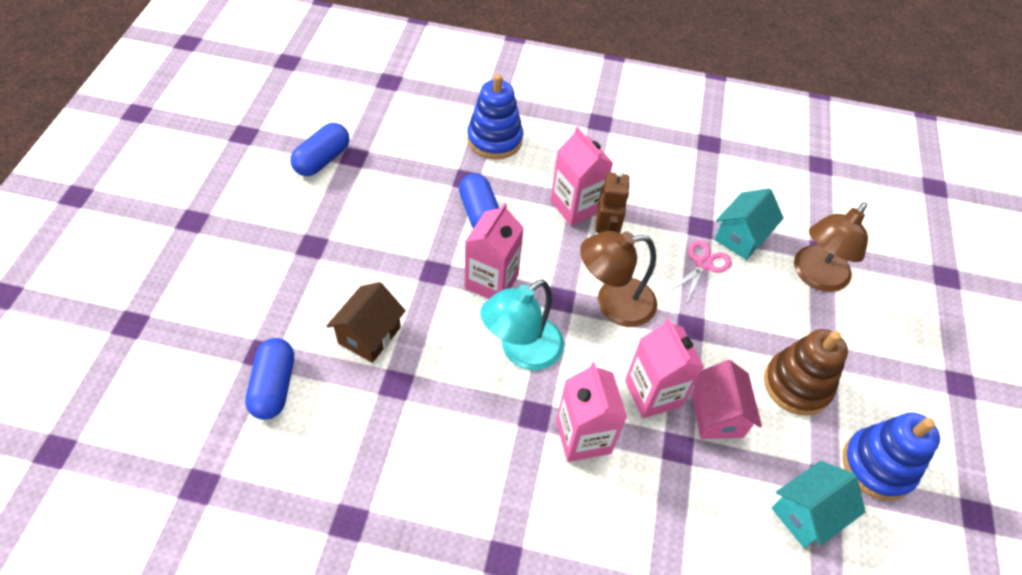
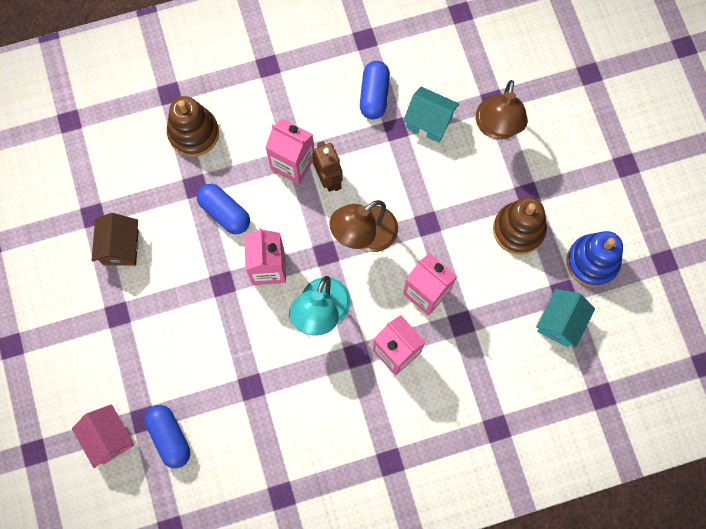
camera: 25 degrees left, 20 degrees up
(322, 159) = (70, 232): blue capsule -> blue capsule (374, 95)
(369, 335) = (208, 361): brown house -> brown house (121, 247)
(494, 139) = (193, 133): blue stacking toy -> brown stacking toy
(703, 264) = (412, 163): pink scissors -> none
(717, 415) = (475, 284): pink house -> pink house (109, 438)
(741, 237) = (429, 122): turquoise house -> turquoise house turned 75 degrees counterclockwise

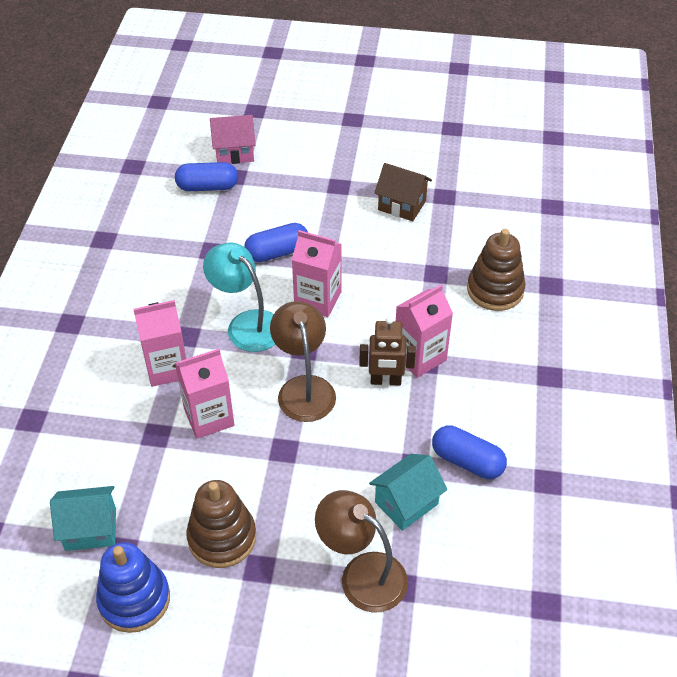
camera: 115 degrees right, 25 degrees down
(225, 213) = (394, 286): blue capsule -> blue capsule (277, 252)
(560, 323) = (90, 529): turquoise house -> turquoise house turned 60 degrees counterclockwise

